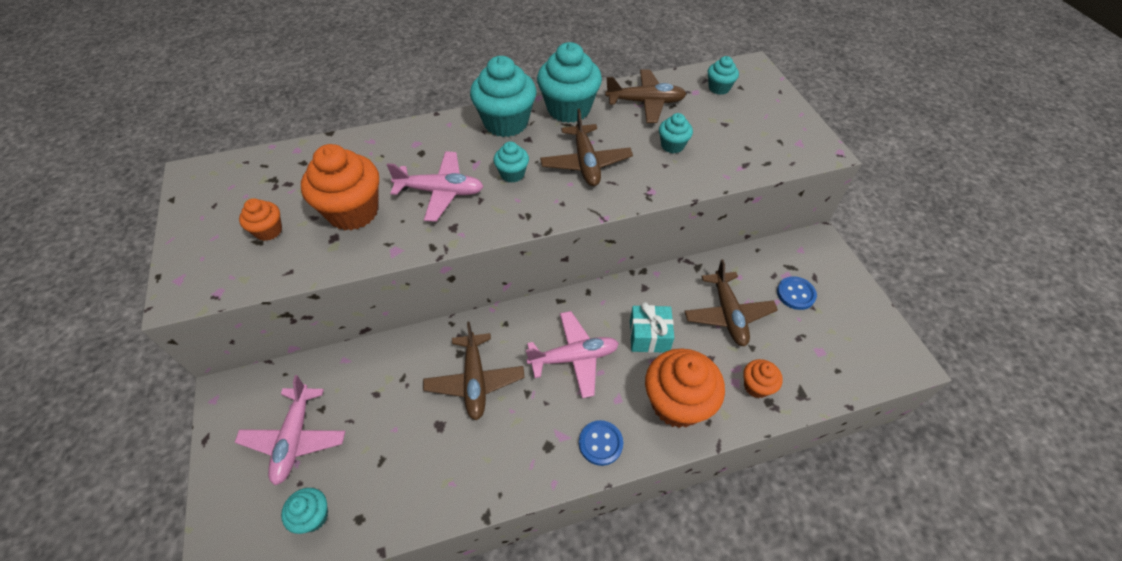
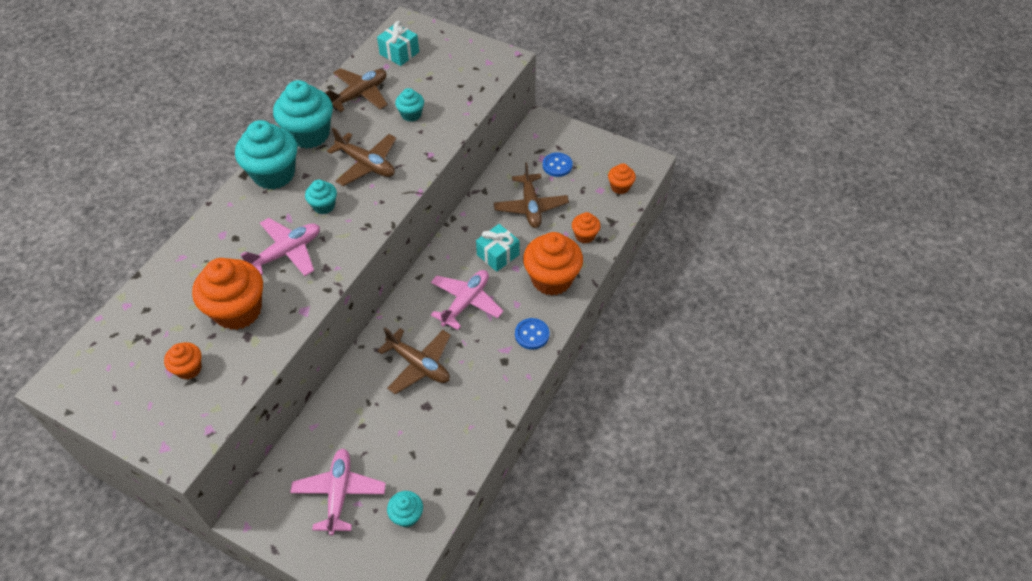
camera: 45 degrees left, 0 degrees up
(295, 438) = (339, 493): pink plane -> pink plane turned 135 degrees counterclockwise
(719, 88) = (399, 53): turquoise cupcake -> turquoise gift
(728, 314) = (530, 206): brown plane -> brown plane turned 45 degrees clockwise
(847, 365) = (620, 187): none -> orange cupcake

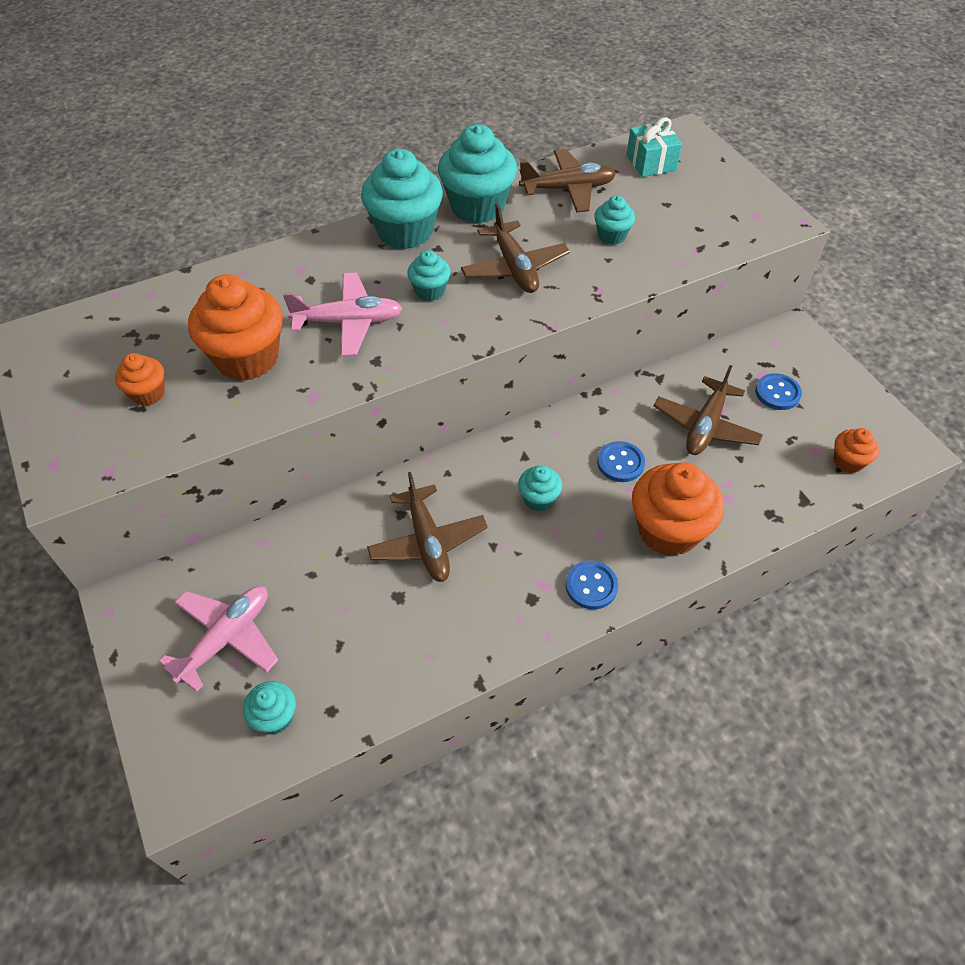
camera: 35 degrees right, 0 degrees up
(466, 302) = (538, 499): pink plane -> turquoise cupcake
(498, 255) = (620, 463): turquoise gift -> blue button
(585, 236) = (753, 499): orange cupcake -> none

